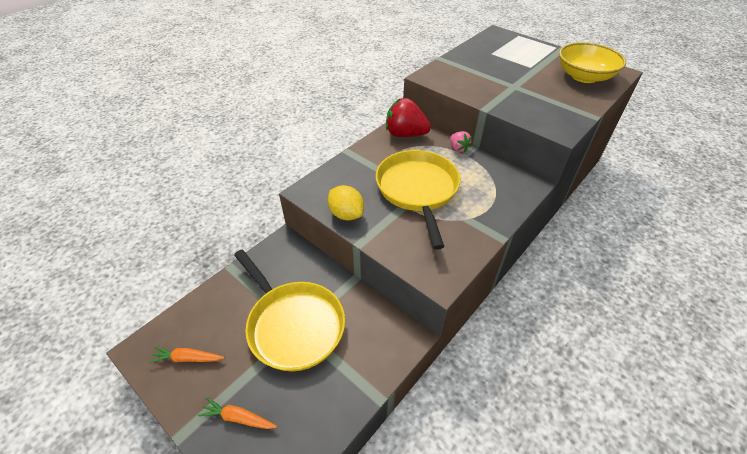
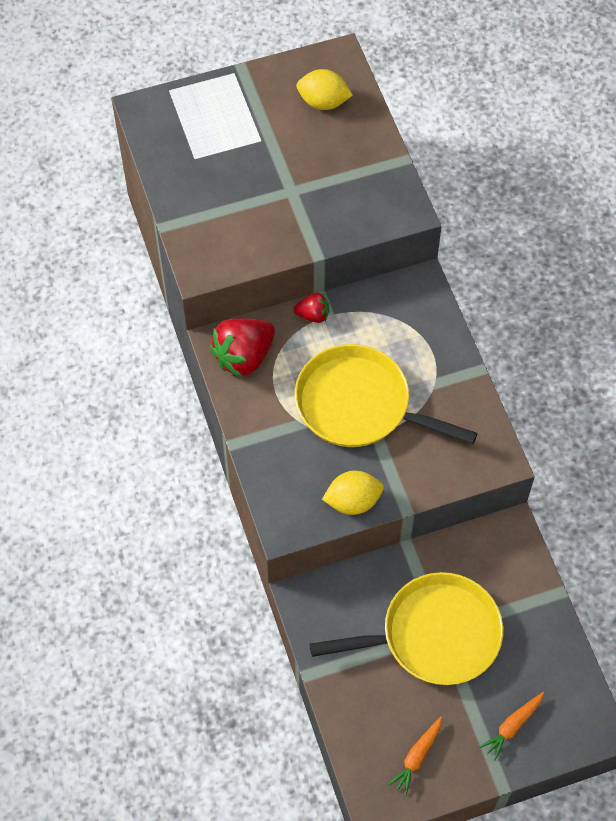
camera: 60 degrees left, 15 degrees up
(458, 148) = (313, 315): pink strawberry -> red strawberry
(584, 76) = (323, 102): yellow bowl -> yellow lemon

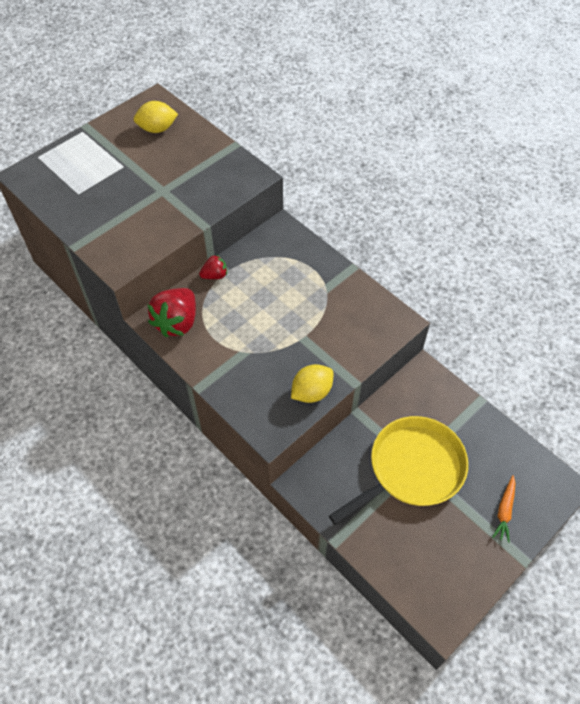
camera: 25 degrees left, 5 degrees down
(359, 405) = (280, 323): yellow pan -> none
(417, 757) = (450, 567): orange carrot -> none

